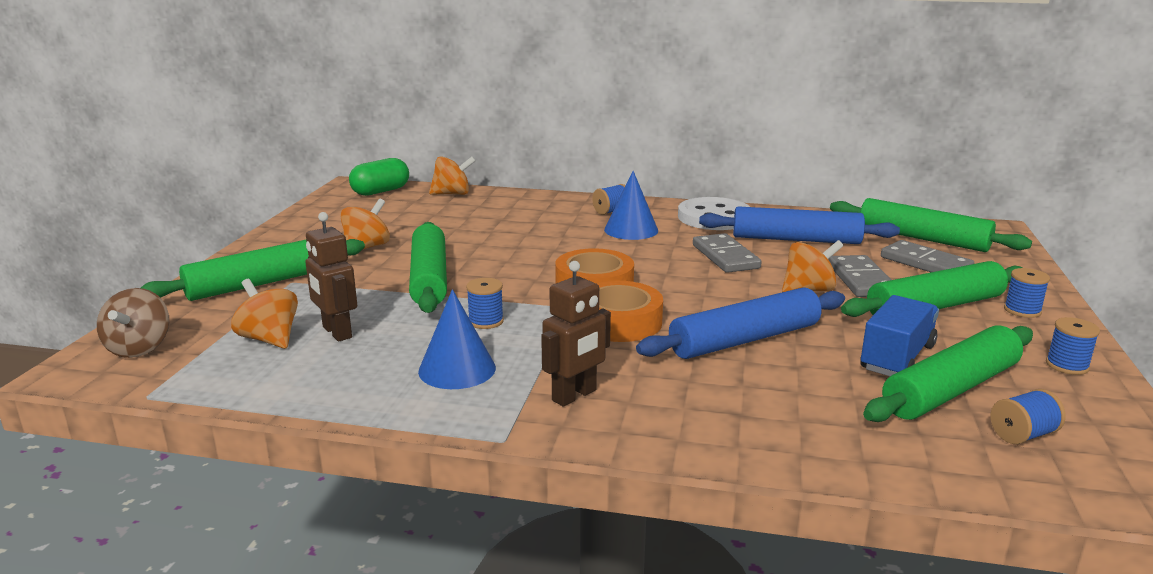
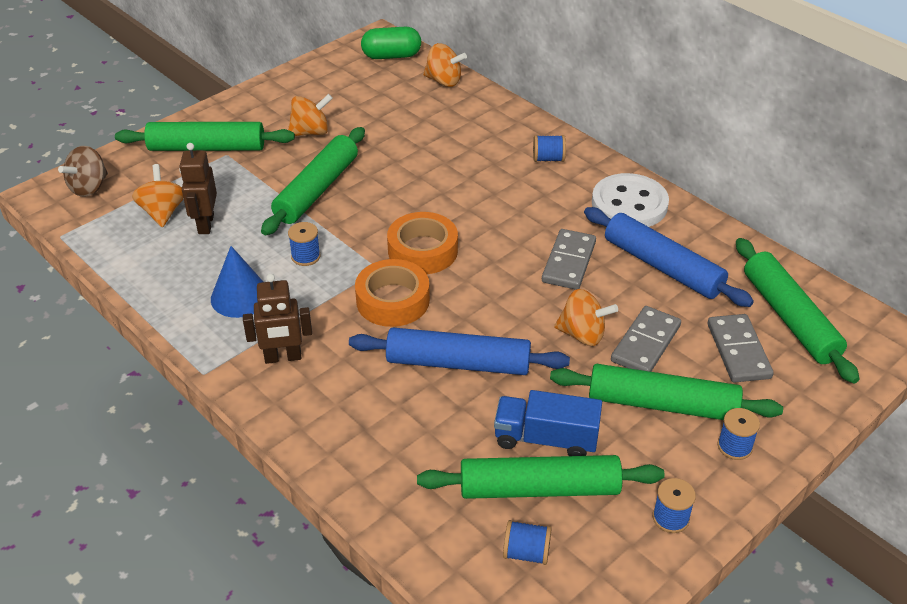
camera: 35 degrees right, 20 degrees up
(631, 230) = (534, 192): blue cone -> none
(897, 358) = (545, 439): blue truck -> blue truck turned 150 degrees counterclockwise

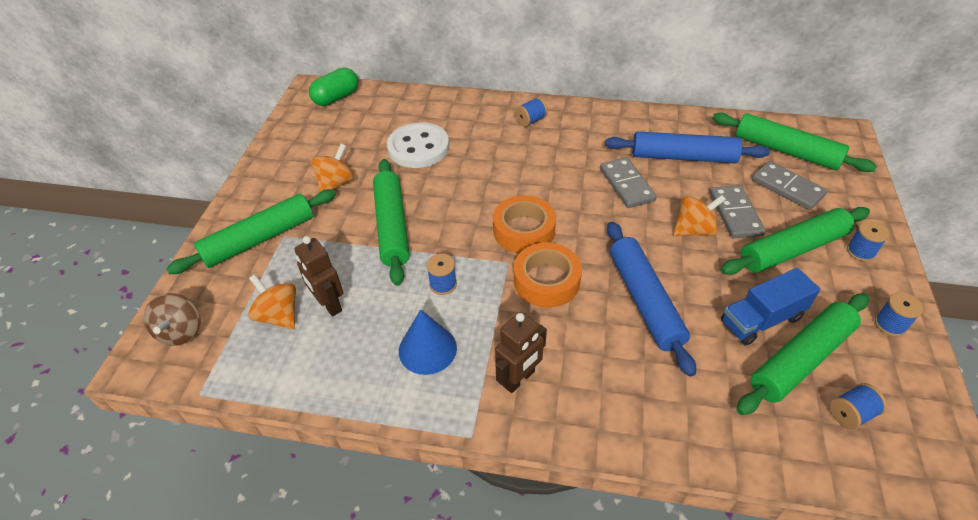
camera: 35 degrees left, 5 degrees up
(444, 81) = (396, 99): orange spinning top -> none
(458, 363) = (645, 301): blue rolling pin -> blue rolling pin turned 75 degrees counterclockwise
(629, 204) = (615, 126): white button -> white button (418, 147)

